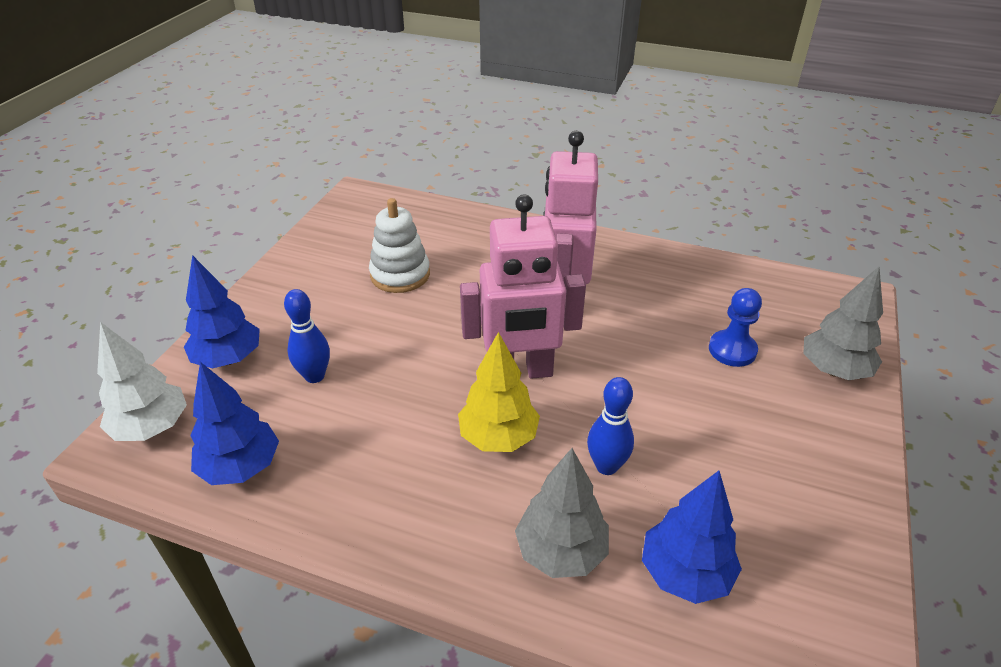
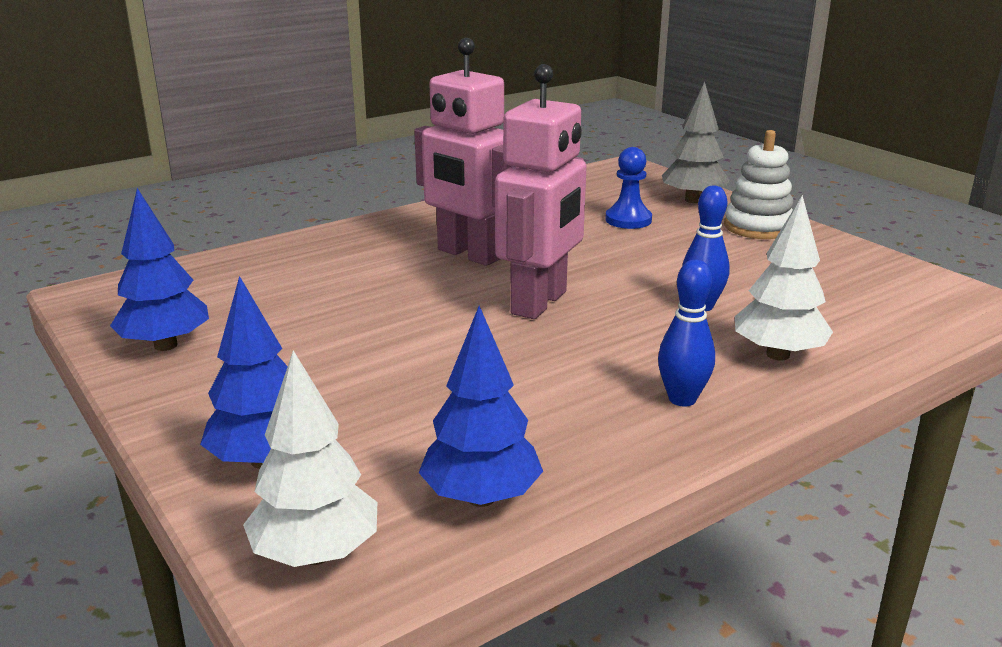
camera: 55 degrees left, 15 degrees down
(314, 376) = (388, 409): blue bowling pin -> blue bowling pin (682, 399)
(400, 274) = (293, 313): white stacking toy -> white stacking toy (758, 227)
(498, 437) = (613, 339): yellow tree -> none
(561, 552) = (778, 354): grey tree -> white tree
(685, 573) = (840, 316): blue tree -> blue tree (166, 345)

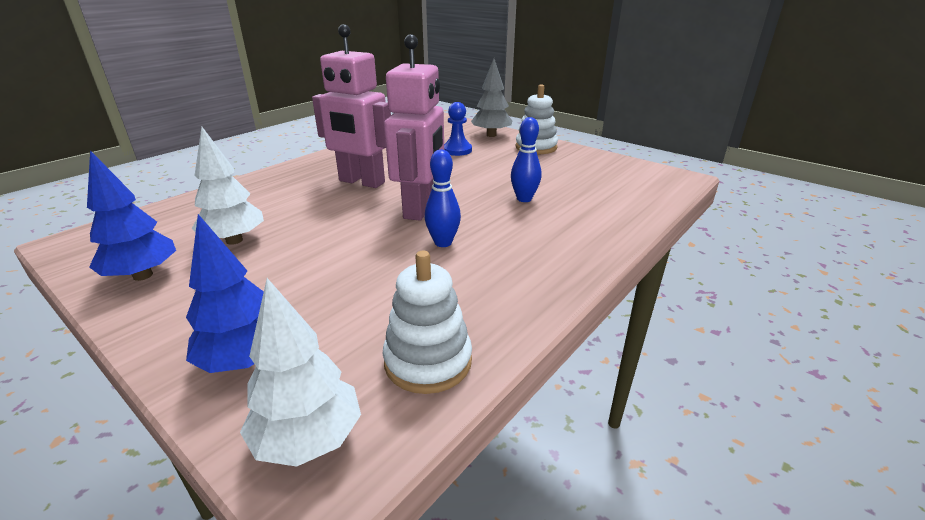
camera: 15 degrees left, 5 degrees up
(481, 497) = (428, 361): blue tree -> white stacking toy
(682, 399) = (538, 262): blue bowling pin -> blue bowling pin (443, 242)
(778, 354) = (584, 224): white tree -> white tree (234, 240)

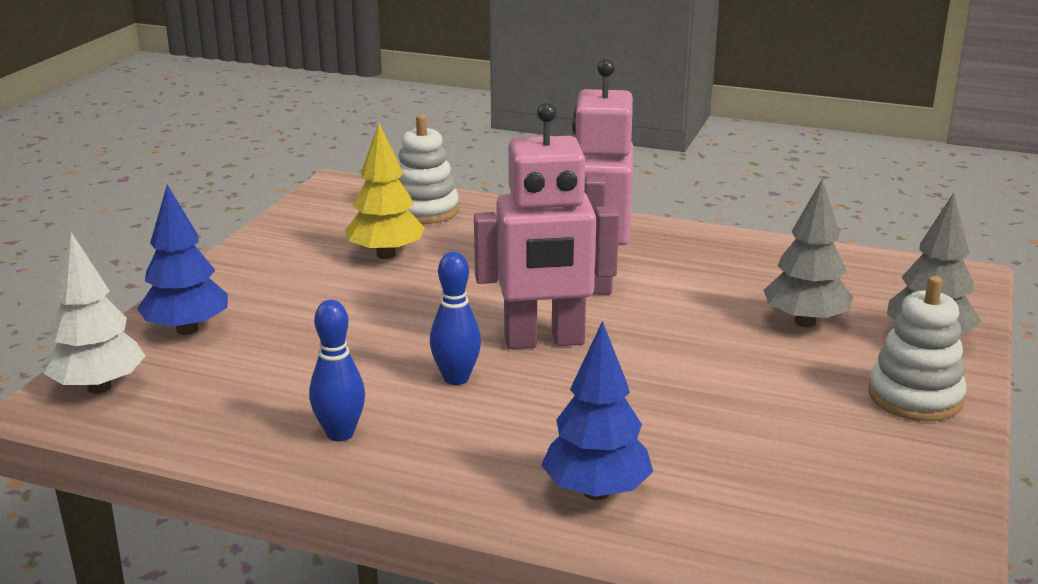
camera: 70 degrees right, 5 degrees down
(143, 275) = (298, 238): blue tree -> blue tree (596, 492)
(234, 240) = (386, 254): white tree -> yellow tree
(428, 361) = (209, 420): white stacking toy -> white stacking toy (424, 211)
(457, 150) = (805, 322): blue pawn -> grey tree
(524, 199) = (648, 419): blue bowling pin -> blue bowling pin (340, 434)

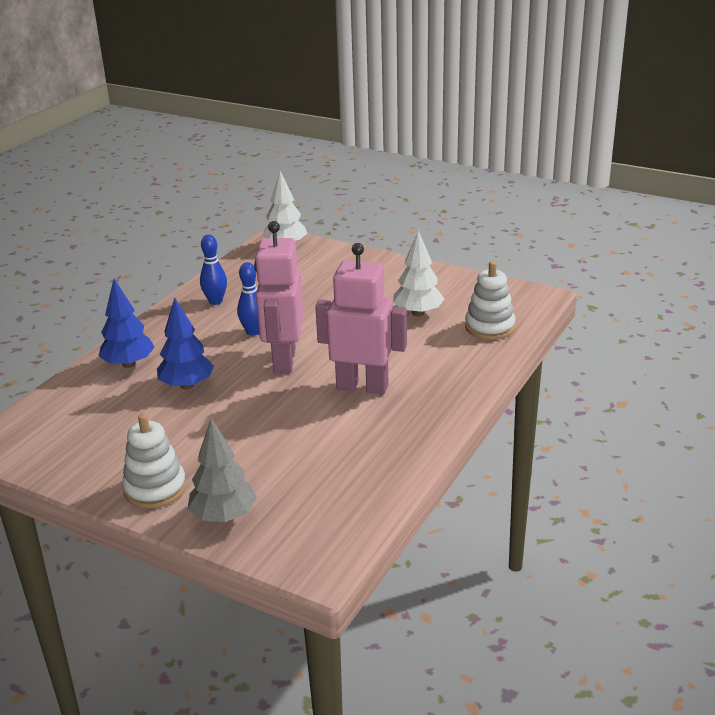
camera: 100 degrees right, 5 degrees up
(187, 330) = (336, 261): blue tree -> blue tree (187, 385)
(386, 254) = (418, 313): yellow tree -> white tree
(805, 322) = (270, 464): grey tree -> none

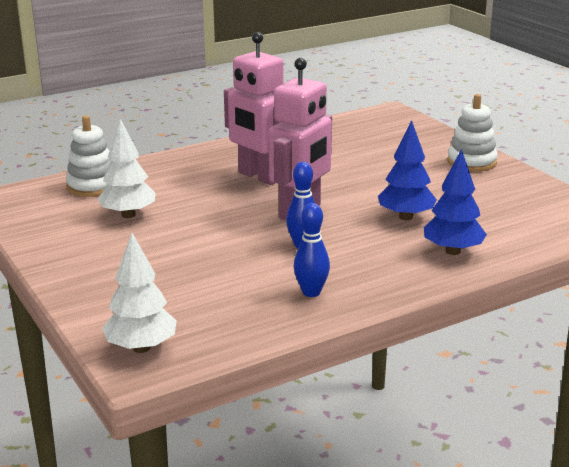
camera: 150 degrees left, 5 degrees down
(224, 516) = (431, 140): grey tree -> none

